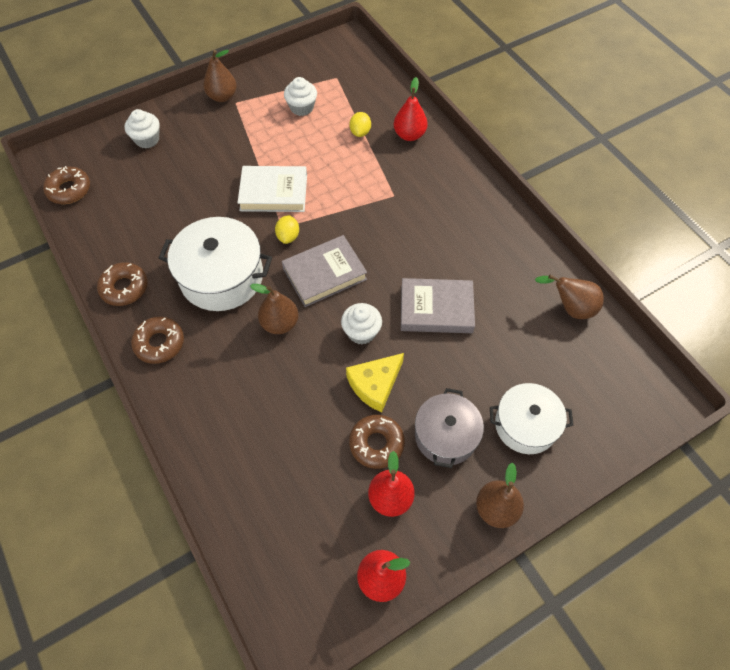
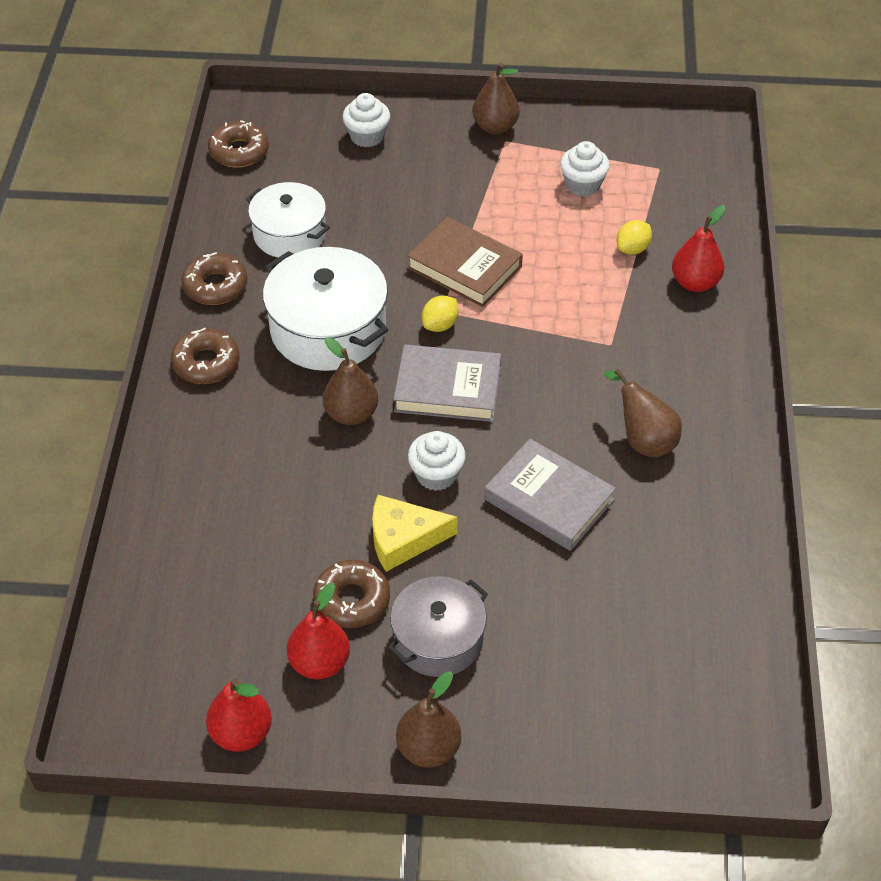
camera: 35 degrees right, 10 degrees down
(273, 193) = (464, 267): white book -> brown book
(525, 425) = (544, 686): white pot -> white pot (289, 234)
(570, 308) = (725, 594): brown pear -> brown pear (644, 440)

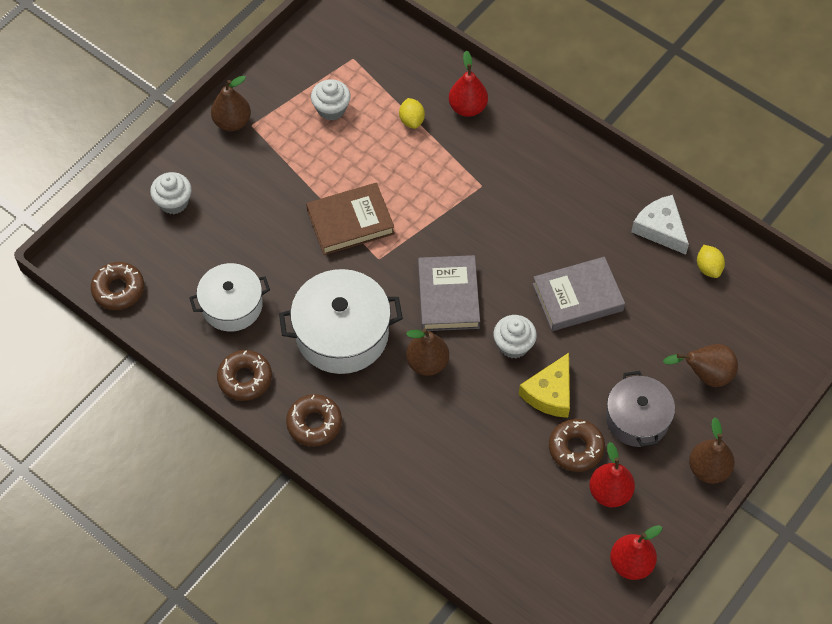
camera: 55 degrees left, 10 degrees up
(440, 325) = (390, 267): yellow lemon -> yellow lemon (708, 268)
(447, 389) = (448, 296): grey book -> grey book turned 45 degrees counterclockwise
(644, 440) = (570, 219): brown pear -> brown pear (705, 375)
(713, 529) = (660, 228): none -> white cheese

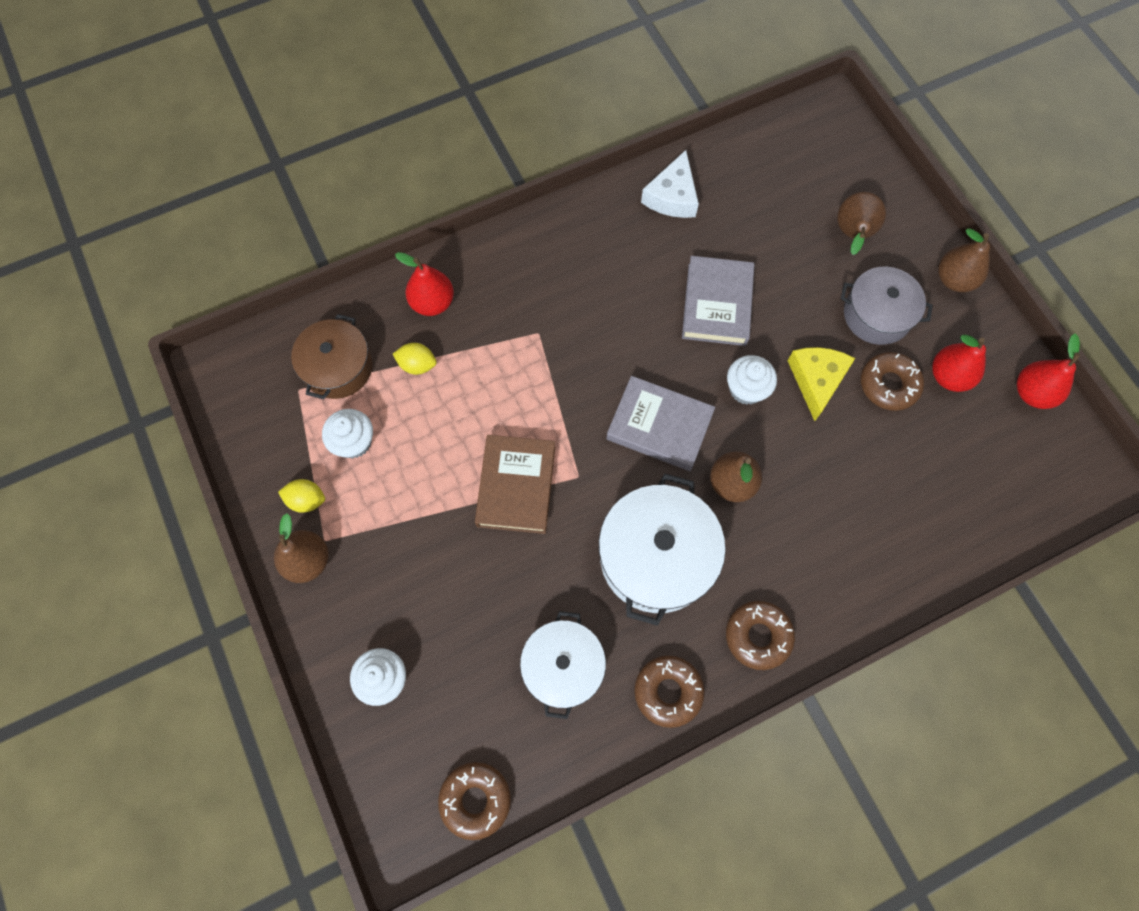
camera: 65 degrees left, 10 degrees up
(382, 74) = (338, 367): none -> brown pot
(550, 393) = (816, 380): yellow cheese -> yellow cheese turned 135 degrees counterclockwise
(660, 228) = (672, 196): white cheese -> white cheese turned 60 degrees counterclockwise
(708, 268) = (736, 177): yellow lemon -> yellow lemon (307, 500)

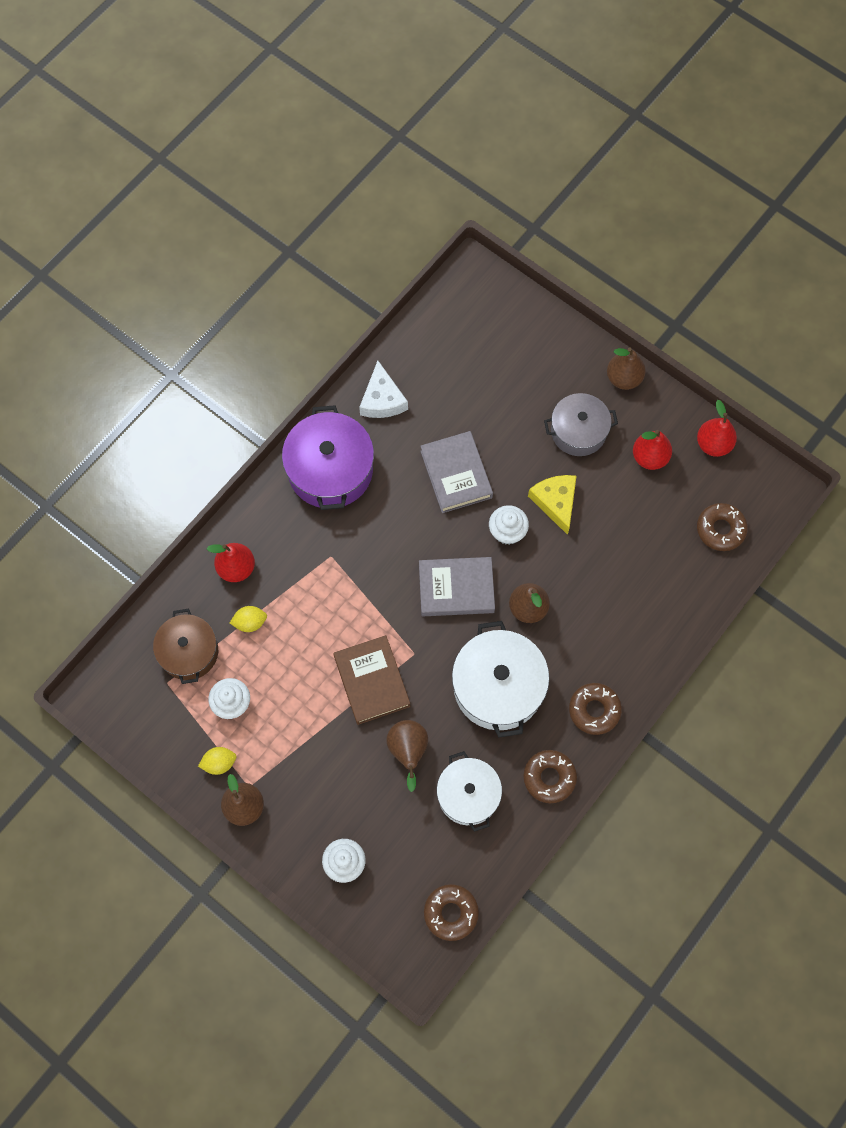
camera: 25 degrees left, 0 degrees up
(582, 244) = (330, 470): none -> purple pot
(852, 235) = (534, 373): brown pear -> brown pear (408, 751)
(888, 385) = (609, 482): brown donut -> brown donut (720, 529)

